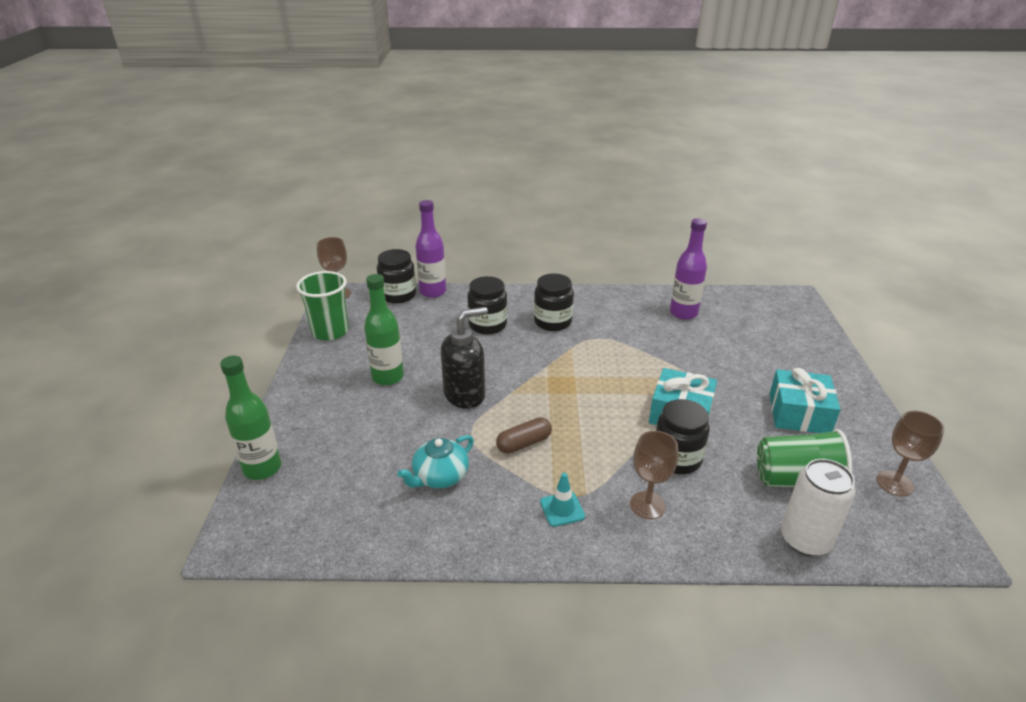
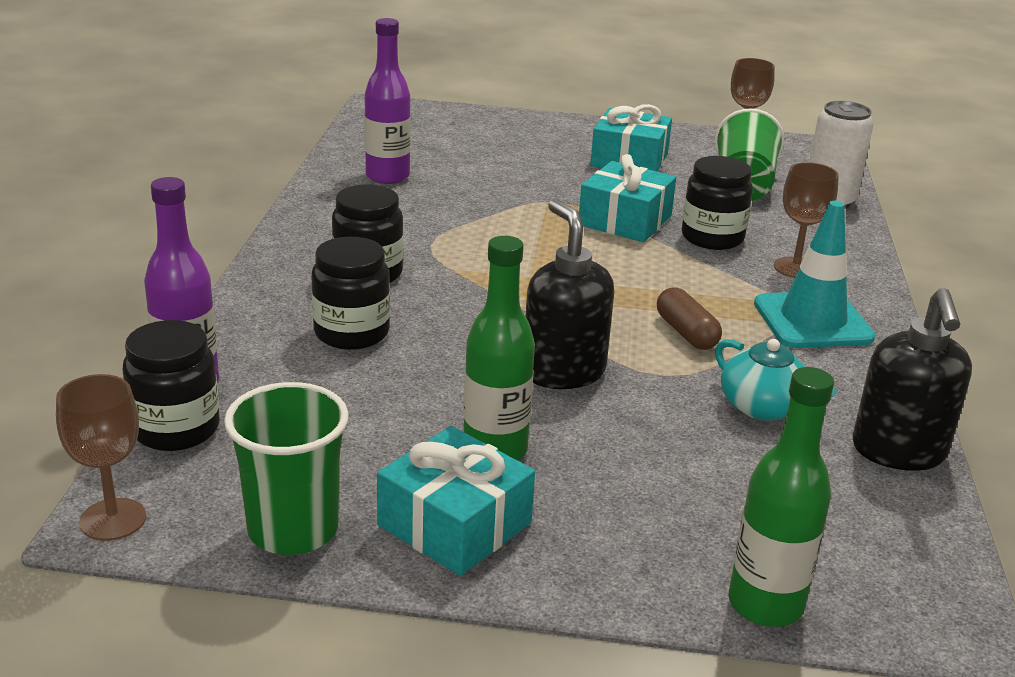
camera: 85 degrees left, 5 degrees down
(331, 370) = (454, 524): none -> turquoise gift
(395, 539) = (898, 452): none -> black soap dispenser
(562, 509) = (812, 321): turquoise traffic cone -> turquoise traffic cone, size x1.95

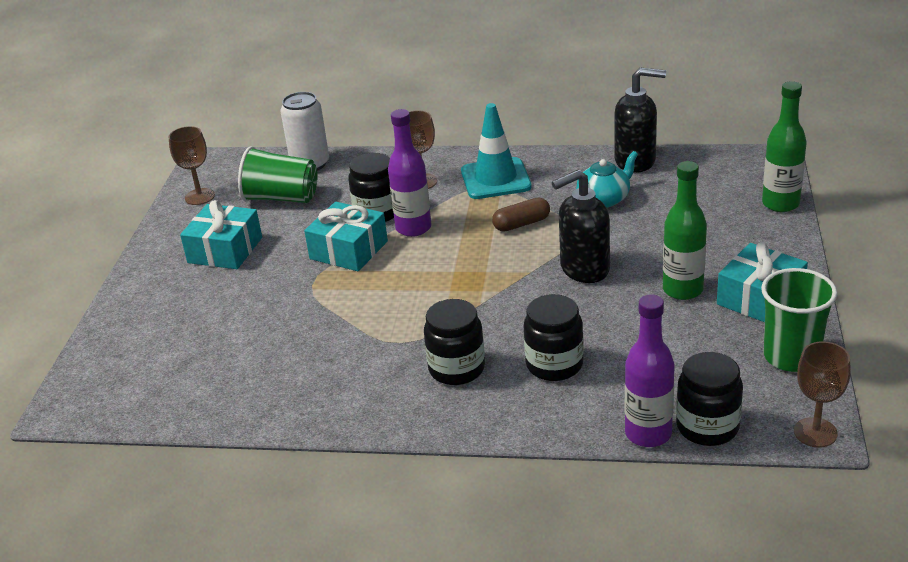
camera: 85 degrees left, 5 degrees up
(387, 176) = (256, 381): purple bottle -> purple bottle (413, 228)

